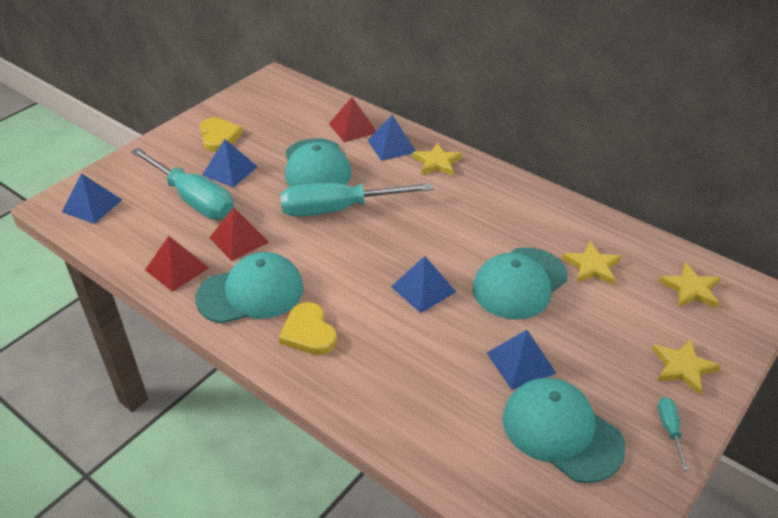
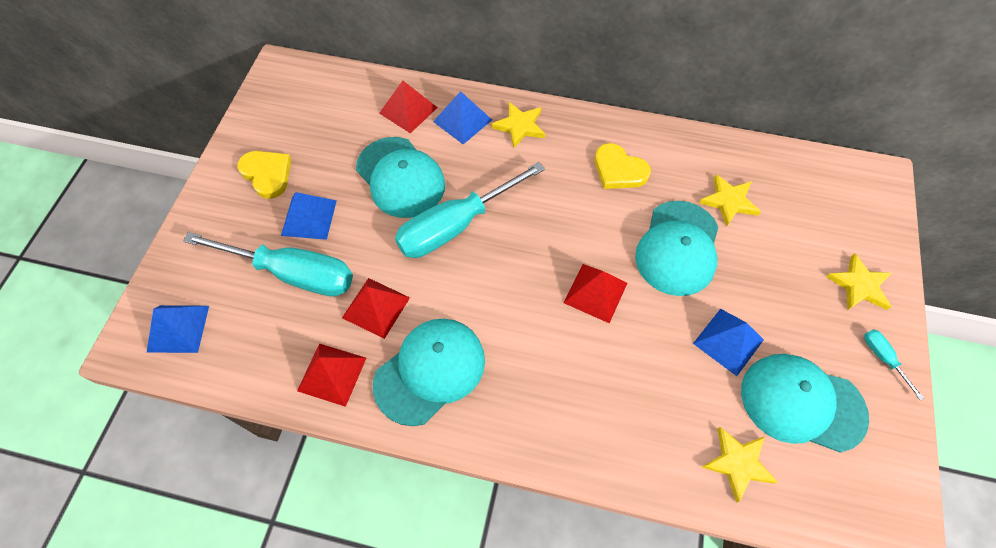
camera: 25 degrees left, 20 degrees up
(309, 332) = (517, 395): yellow heart -> yellow heart (619, 170)
(423, 289) = (595, 293): blue pyramid -> red pyramid
(690, 289) = (822, 194): yellow star -> yellow star (738, 463)

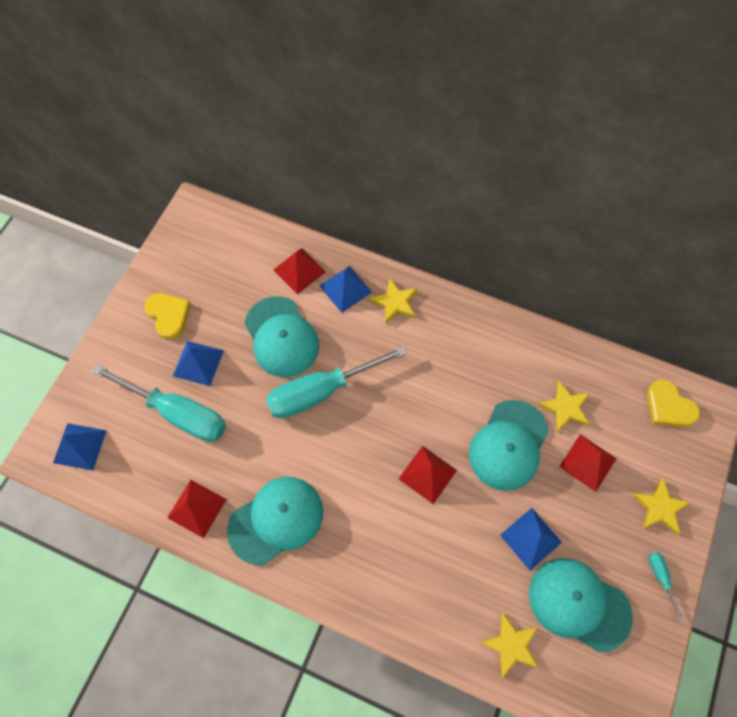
camera: 10 degrees right, 5 degrees up
(376, 307) = (241, 455): red pyramid -> red pyramid (587, 462)
(619, 170) = (474, 361): yellow heart -> yellow heart (669, 406)

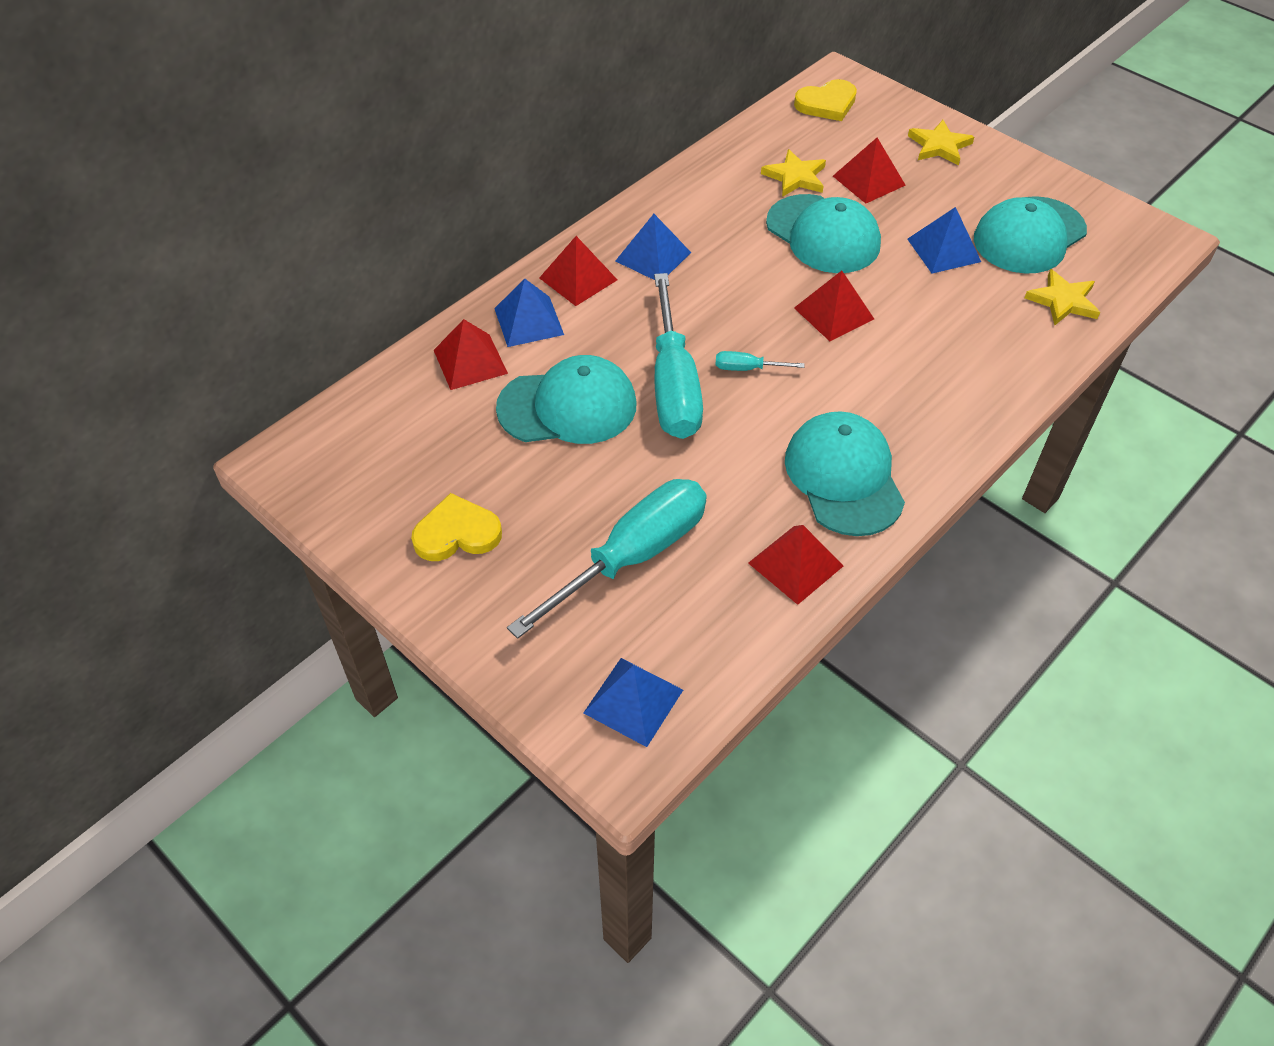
camera: 70 degrees left, 15 degrees down
(198, 363) = (560, 513): blue pyramid -> blue pyramid (653, 256)
(395, 302) = (578, 279): yellow star -> red pyramid
(660, 578) = (1016, 169): turquoise screwdriver -> turquoise screwdriver (747, 368)

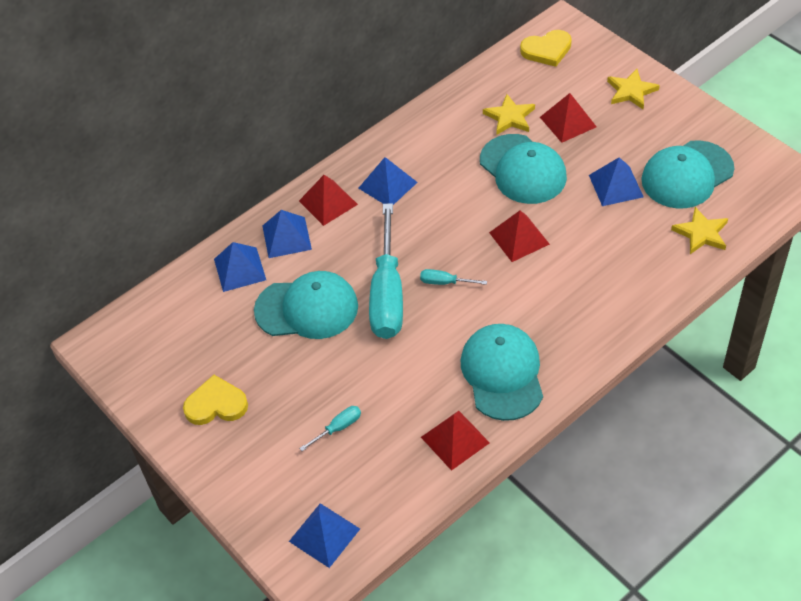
camera: 10 degrees right, 0 degrees up
(470, 361) = (240, 269): red pyramid -> blue pyramid
(631, 556) = (338, 428): turquoise screwdriver -> turquoise screwdriver, size x0.41

